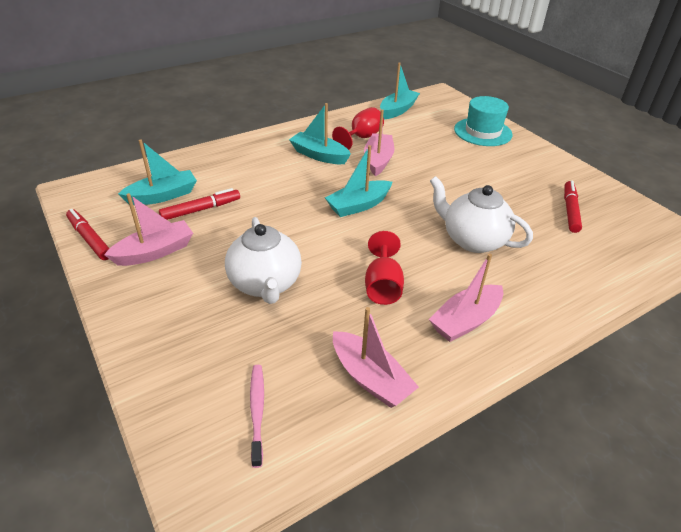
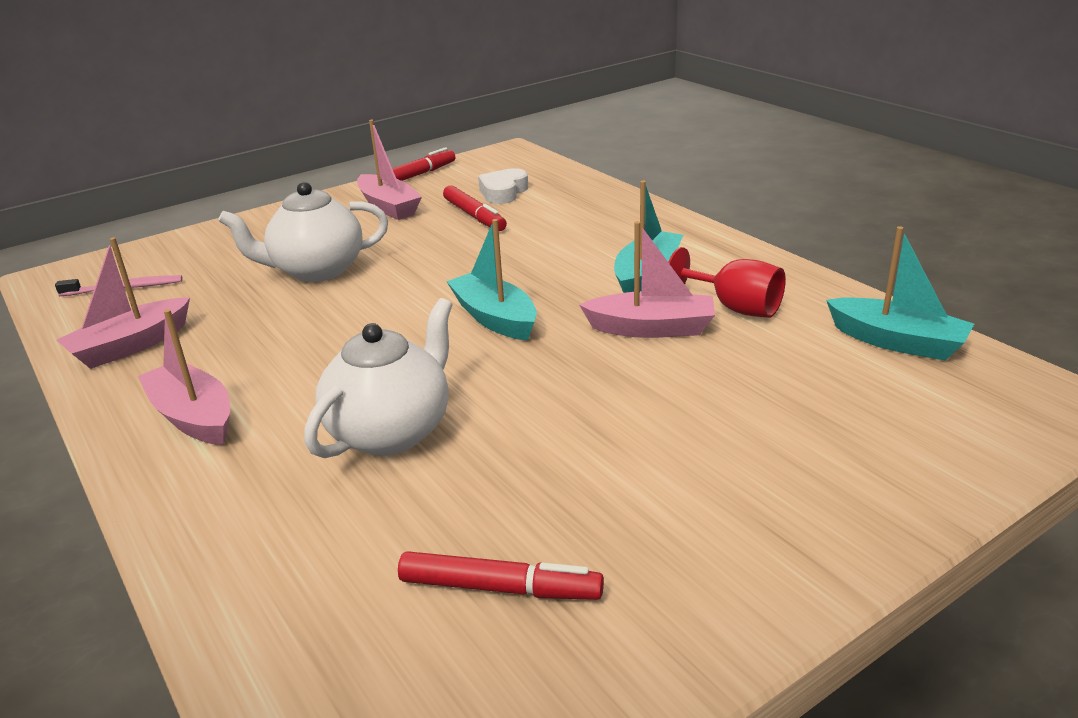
camera: 90 degrees right, 10 degrees down
(163, 196) = (503, 192): turquoise boat -> white heart
(382, 286) = (291, 347): red goblet -> none
(482, 132) = (864, 466): turquoise hat -> none

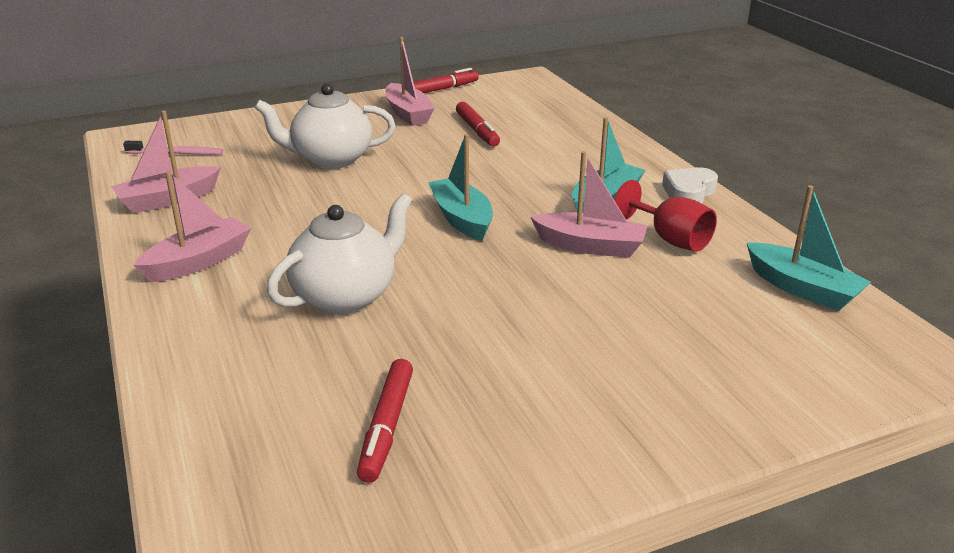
camera: 10 degrees right, 0 degrees up
(193, 417) = (199, 262): pink boat -> pink boat turned 75 degrees clockwise
(500, 588) = (387, 426): red marker -> red marker turned 75 degrees clockwise
(503, 192) = (509, 113): white heart -> white heart (689, 192)

